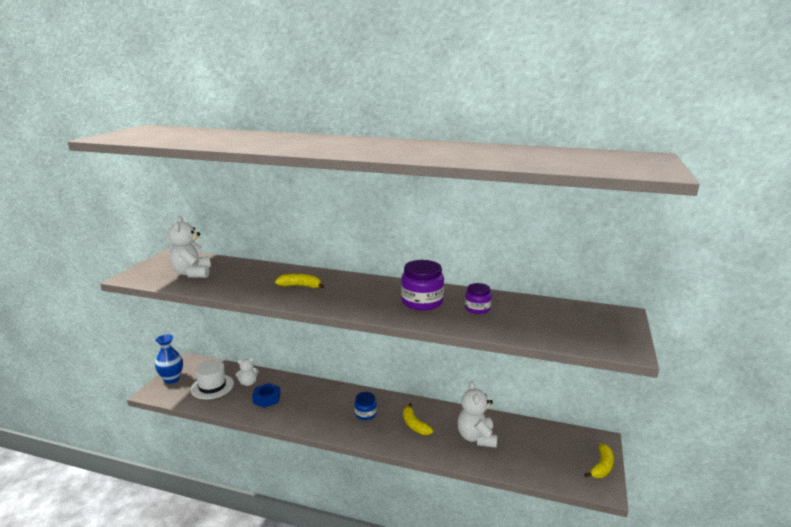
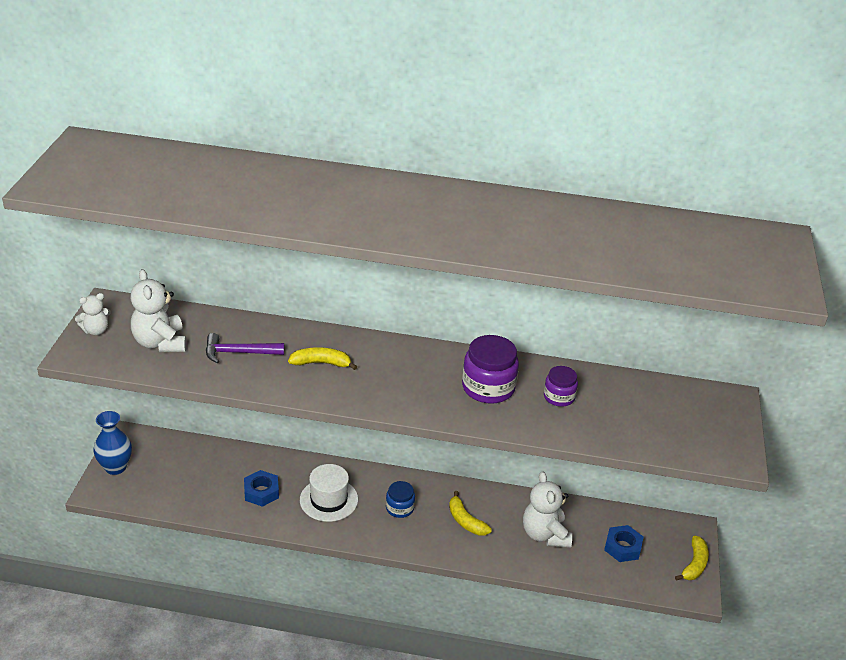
camera: 10 degrees left, 15 degrees up
(212, 386) = (178, 477): white hat -> white hat (329, 500)
(244, 279) = (239, 353): none -> purple hammer
(248, 383) = (227, 468): white teddy bear -> white teddy bear (96, 330)
(540, 450) = (622, 547): none -> blue nut

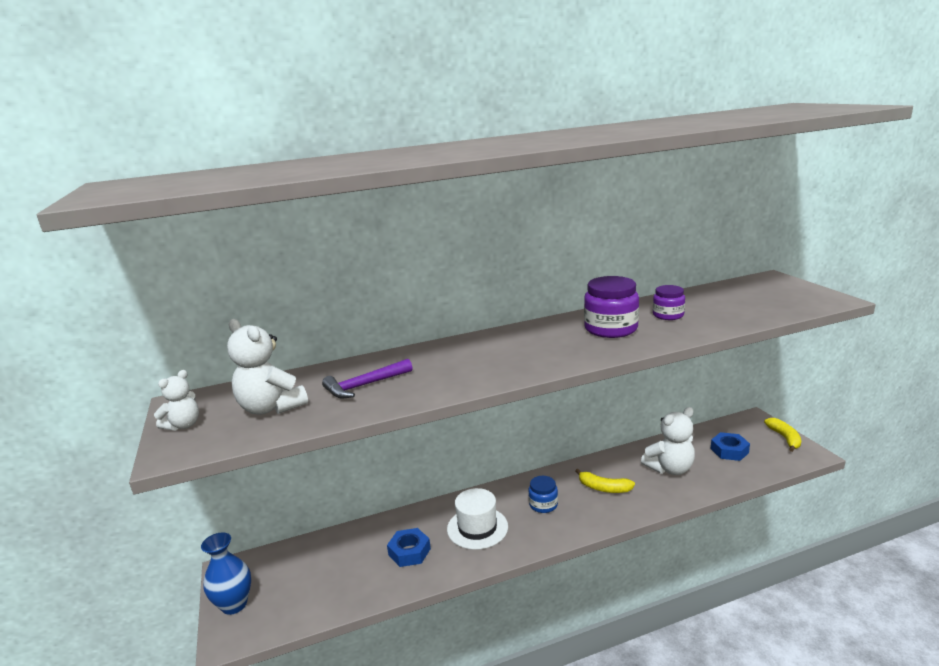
camera: 25 degrees left, 15 degrees down
(321, 363) = (453, 364): yellow banana -> none
(545, 534) = (670, 469): white teddy bear -> white teddy bear turned 75 degrees counterclockwise

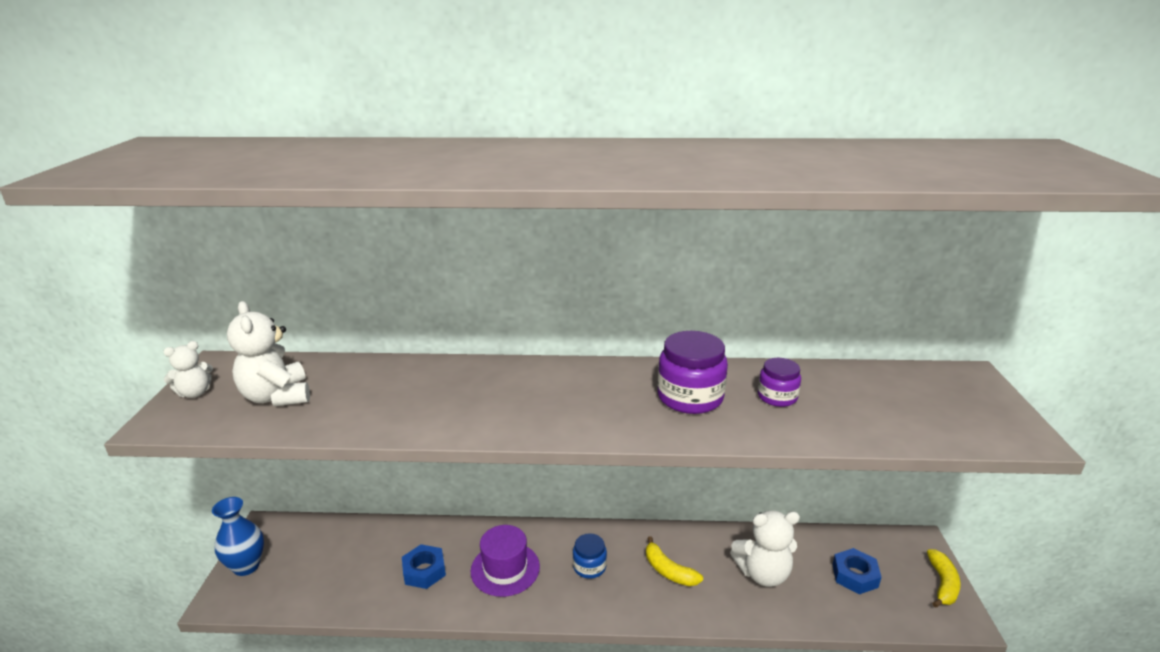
camera: 20 degrees right, 5 degrees up
(364, 385) = (377, 396): purple hammer -> none
(477, 528) = (505, 569): white hat -> purple hat

